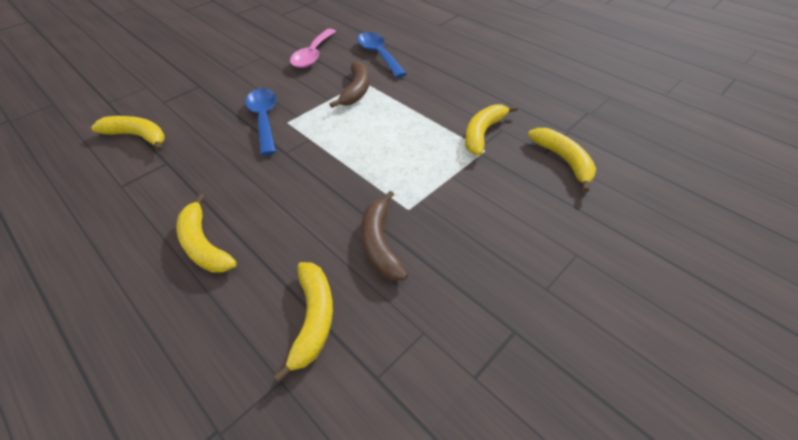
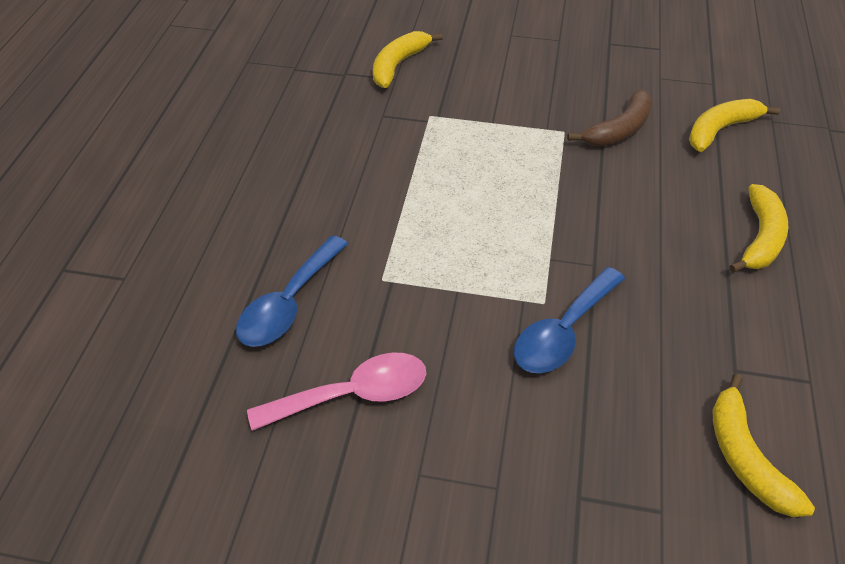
camera: 125 degrees left, 0 degrees up
(356, 90) = (411, 273): brown banana -> none
(483, 133) = (402, 126): yellow banana -> none

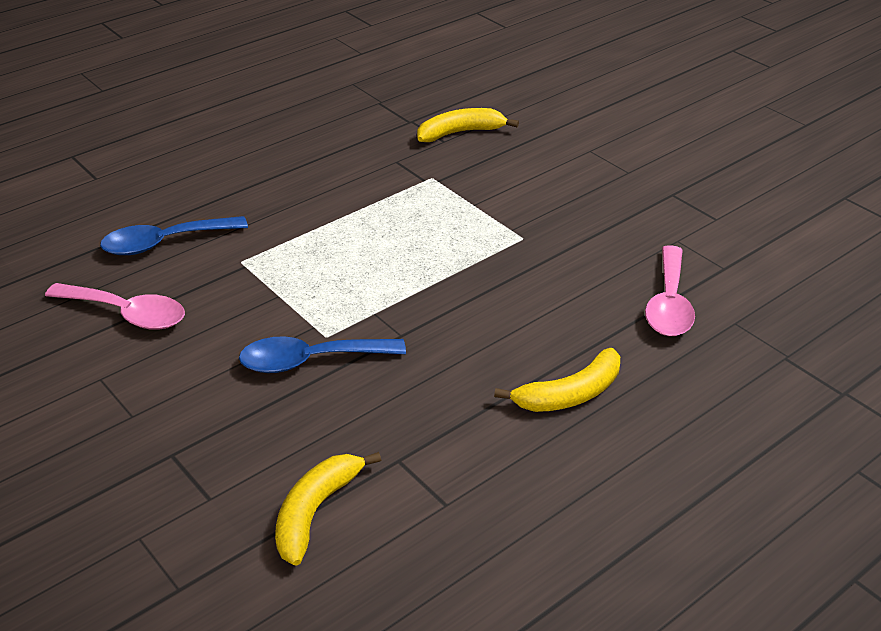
camera: 40 degrees right, 10 degrees down
(619, 130) = (572, 259): brown banana -> none
(720, 130) = (669, 304): yellow banana -> pink spoon

